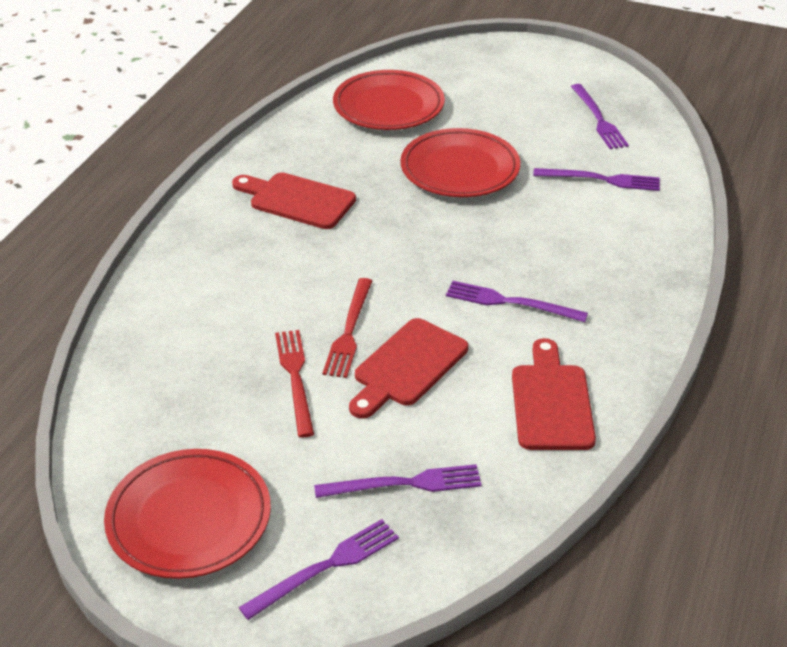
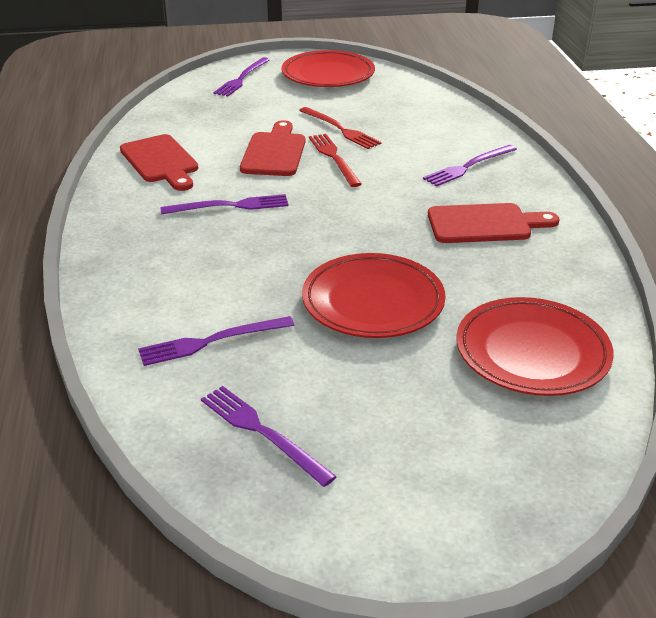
camera: 150 degrees right, 5 degrees down
(404, 483) = (227, 109): purple fork -> purple fork (468, 166)

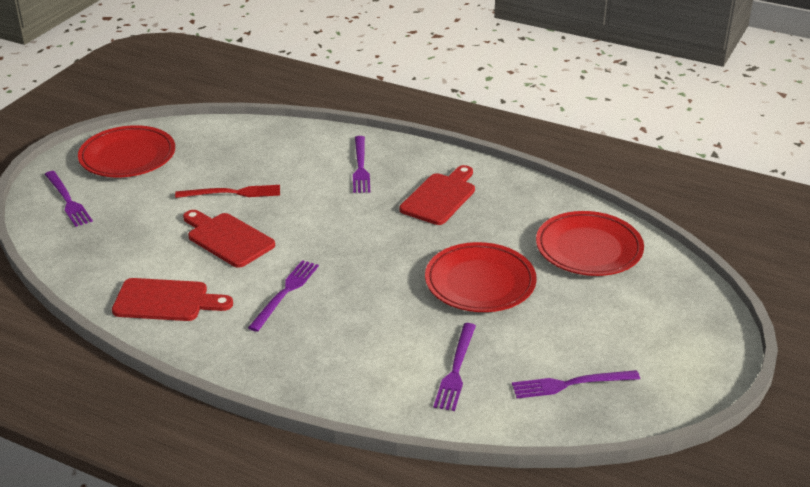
camera: 55 degrees left, 0 degrees up
(334, 158) = (274, 216): red fork -> none

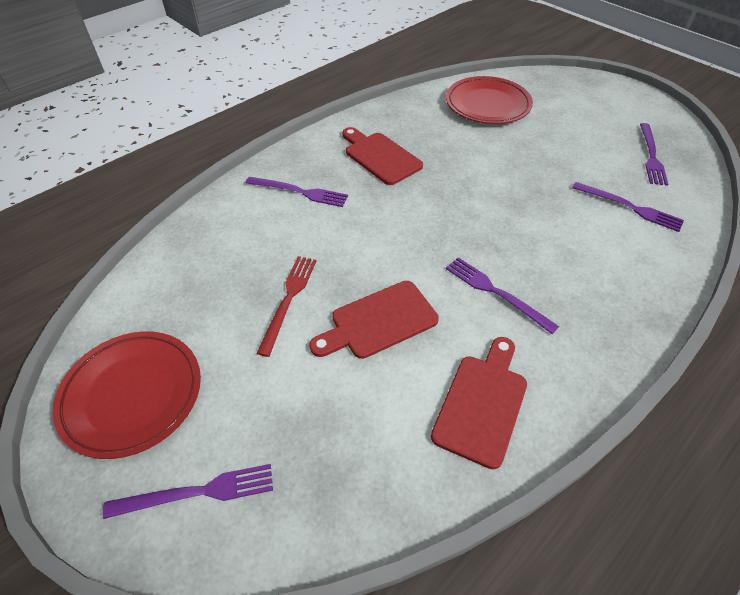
camera: 70 degrees left, 15 degrees up
(480, 282) = (515, 166): red plate -> none

